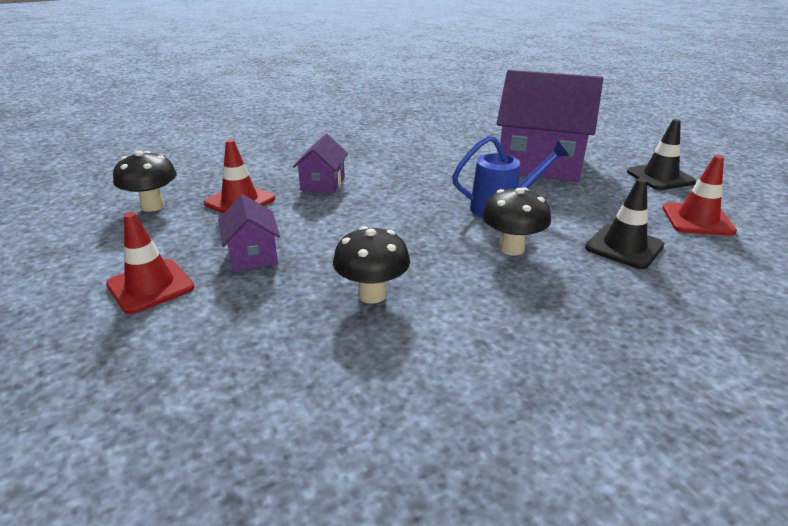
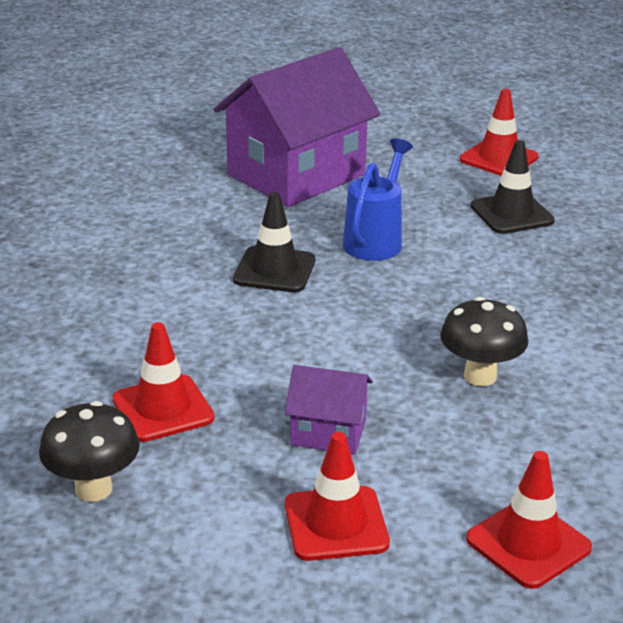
camera: 60 degrees left, 0 degrees up
(159, 378) = (528, 544): none -> red traffic cone
(323, 183) = (181, 330): purple house -> none
(511, 248) = (463, 269): black mushroom -> none
(660, 177) = (401, 131): black traffic cone -> black traffic cone (274, 270)

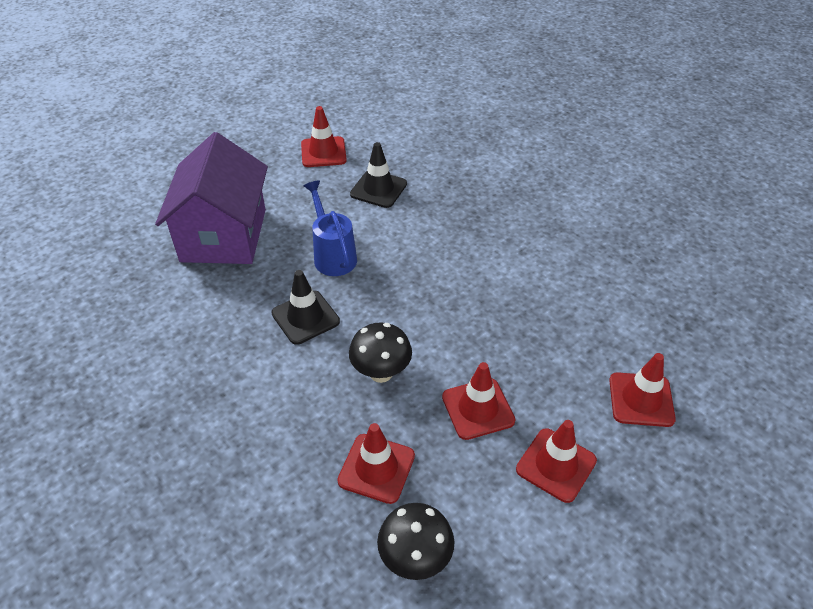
camera: 45 degrees left, 15 degrees up
(328, 432) = (478, 409): purple house -> red traffic cone
(480, 376) = (498, 312): black mushroom -> black mushroom (381, 373)

